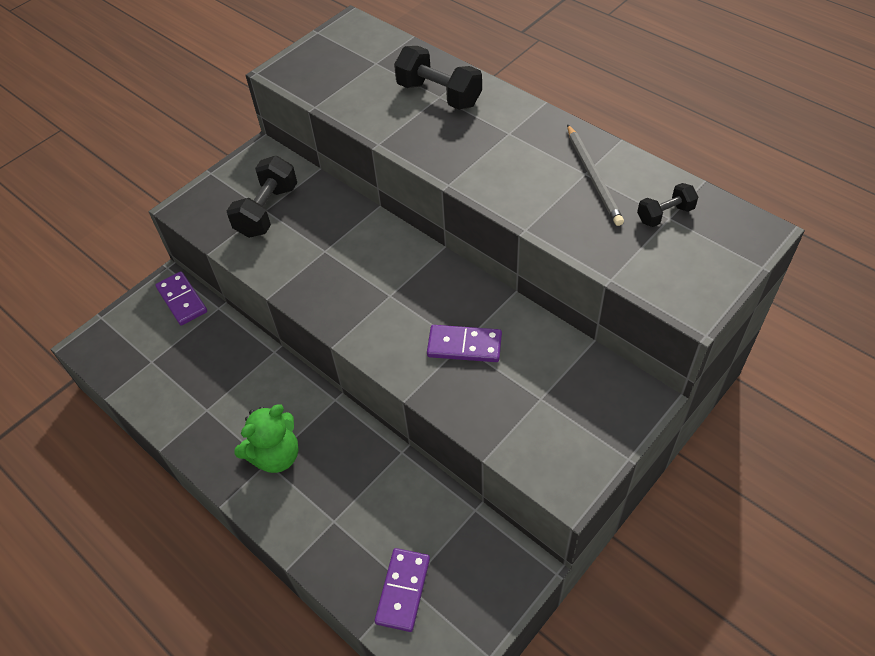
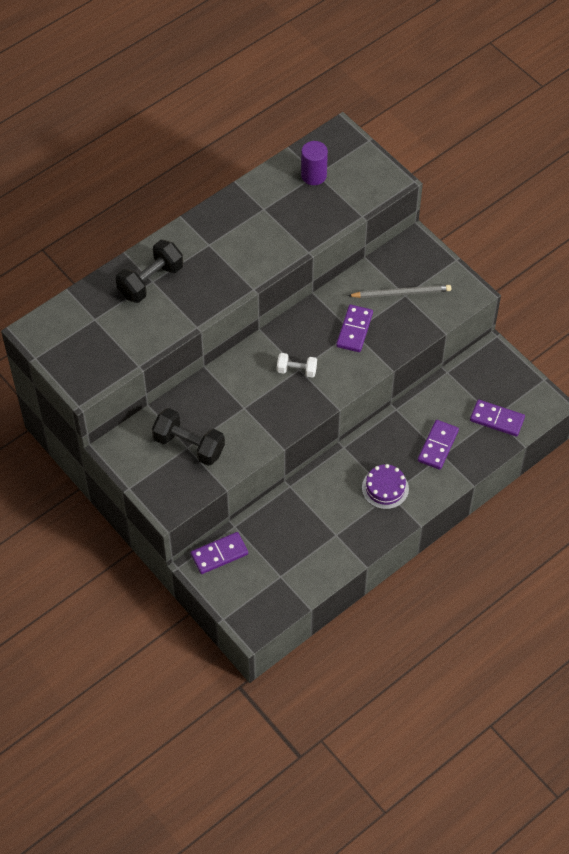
camera: 85 degrees left, 5 degrees up
(276, 455) = (385, 488): green teddy bear -> purple cake
(348, 512) = (437, 446): none -> purple domino
(387, 293) = (296, 370): none -> white dumbbell
(593, 177) = (268, 205): grey pencil -> grey pencil (401, 293)
(665, 215) = (313, 175): black dumbbell -> purple cylinder

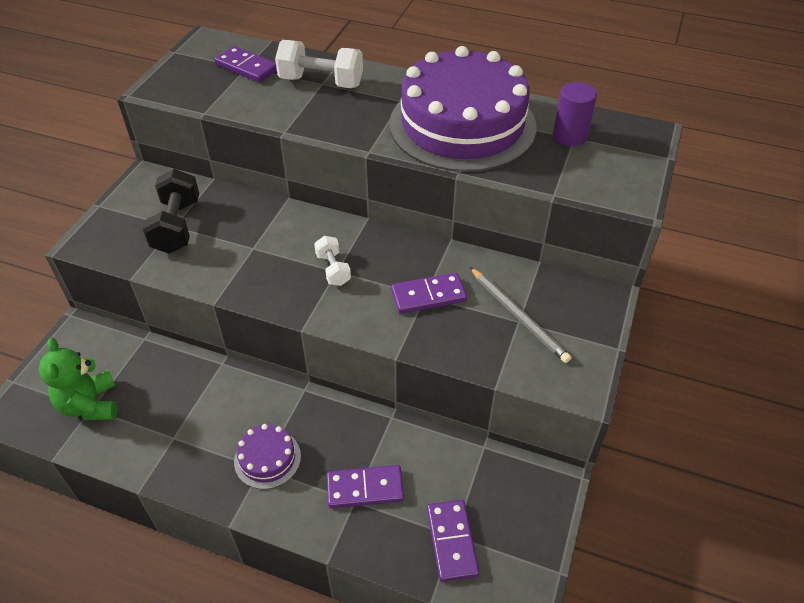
camera: 60 degrees right, 10 degrees down
(150, 281) = (321, 82): black dumbbell -> white dumbbell
(219, 554) = (101, 341): purple domino -> purple domino (247, 67)
(261, 225) = (462, 125): none -> purple cake
(276, 575) = (90, 405): none -> green teddy bear

